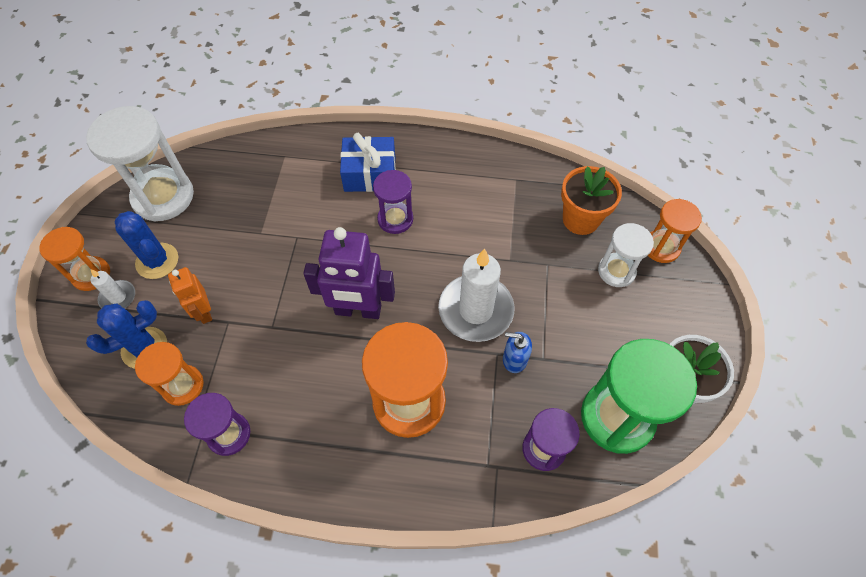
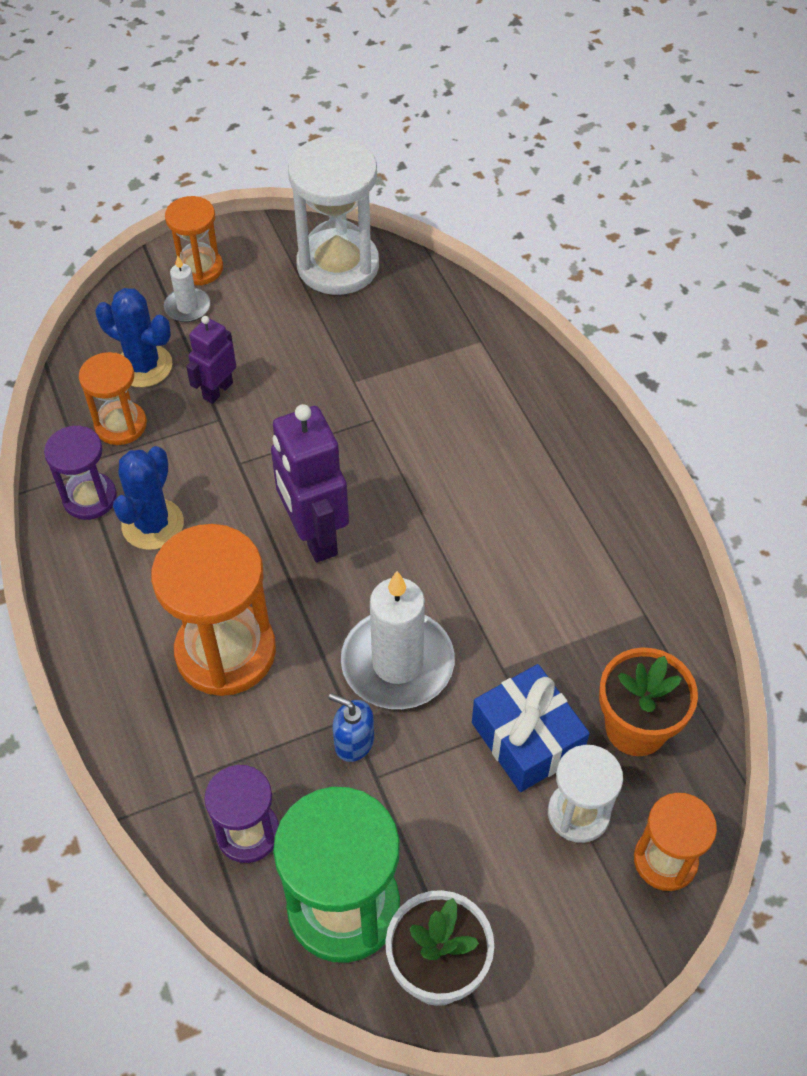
camera: 60 degrees right, 5 degrees down
(157, 261) = (253, 312): blue cactus -> blue cactus (153, 524)
(204, 312) = (217, 390): orange robot -> purple robot
(370, 174) = (522, 442): blue gift -> blue gift (527, 739)
(395, 219) = (472, 505): purple hourglass -> none
(514, 359) = (354, 742): blue soap dispenser -> blue soap dispenser turned 45 degrees counterclockwise

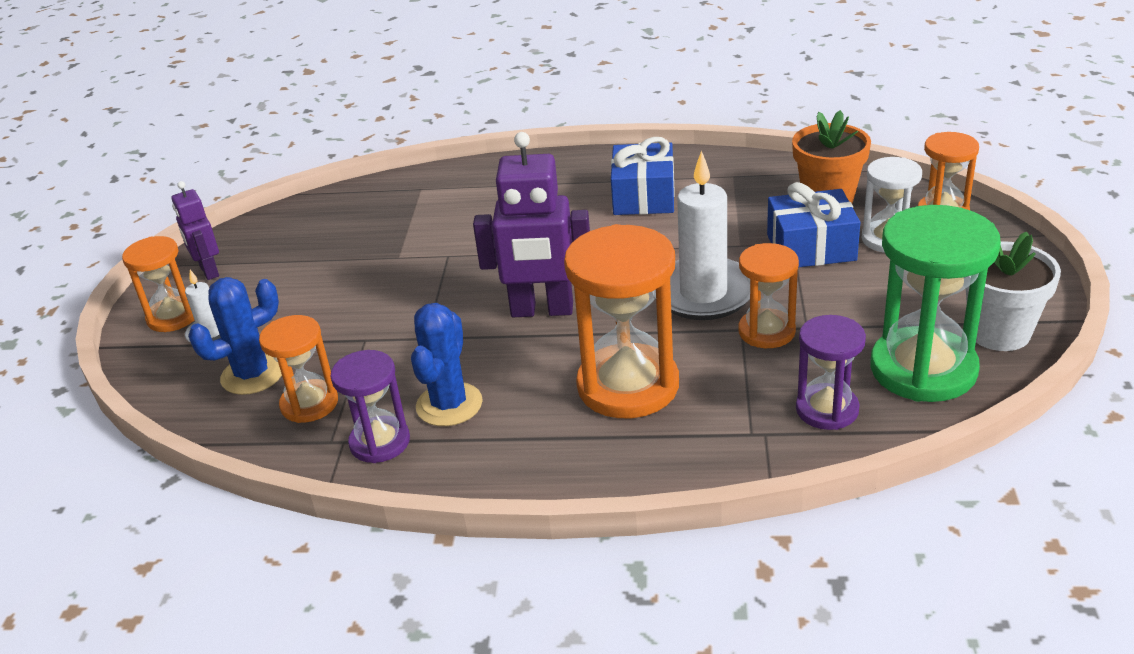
camera: 60 degrees left, 20 degrees down
(153, 524) = (449, 405): blue cactus -> blue cactus turned 60 degrees clockwise
(217, 390) = (330, 334): purple robot -> purple robot (209, 271)
(338, 265) = (264, 239): white hourglass -> none
(354, 742) = (766, 331): blue soap dispenser -> orange hourglass
(558, 542) = (644, 196): none -> blue gift

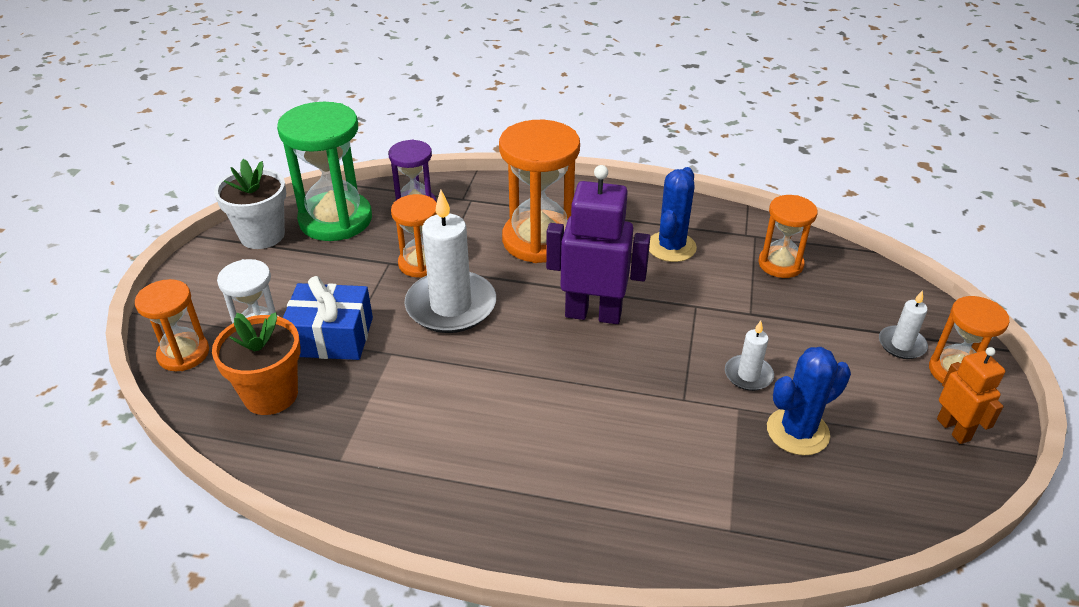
camera: 175 degrees left, 5 degrees up
(209, 271) = (953, 429): purple robot -> orange robot
(252, 375) = (839, 296): blue cactus -> blue cactus (797, 432)
(380, 442) = (718, 229): purple hourglass -> none
(382, 282) = (748, 375): none -> white candle
(644, 196) = (455, 446): blue gift -> none

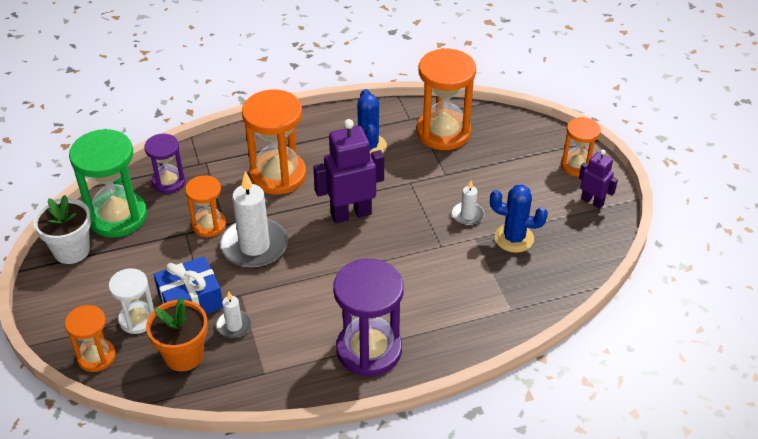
camera: 30 degrees left, 5 degrees up
(490, 492) = (369, 350): none -> purple hourglass
(780, 264) = (443, 132): orange hourglass -> orange hourglass, size x1.73
(797, 432) = (514, 238): blue cactus -> blue cactus turned 75 degrees clockwise
(901, 344) = (540, 160): white candle -> white candle (234, 326)
(953, 429) = (592, 201): orange robot -> purple robot

